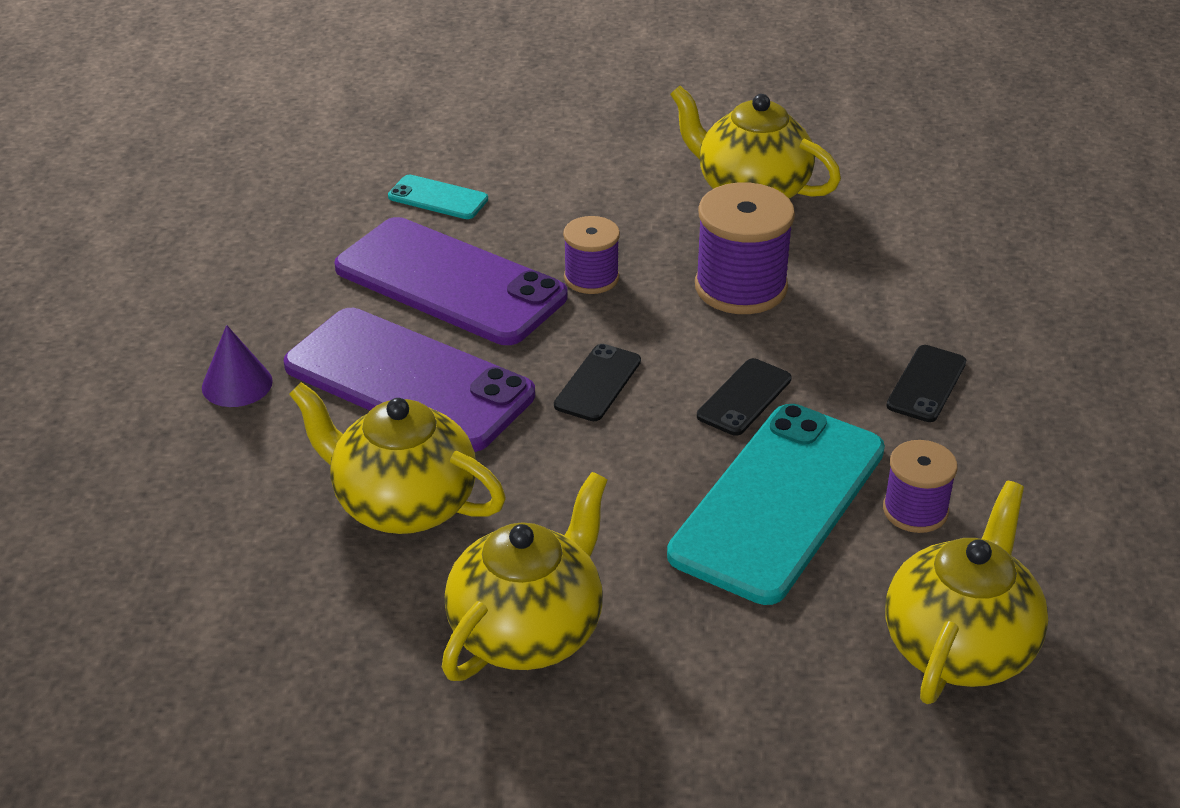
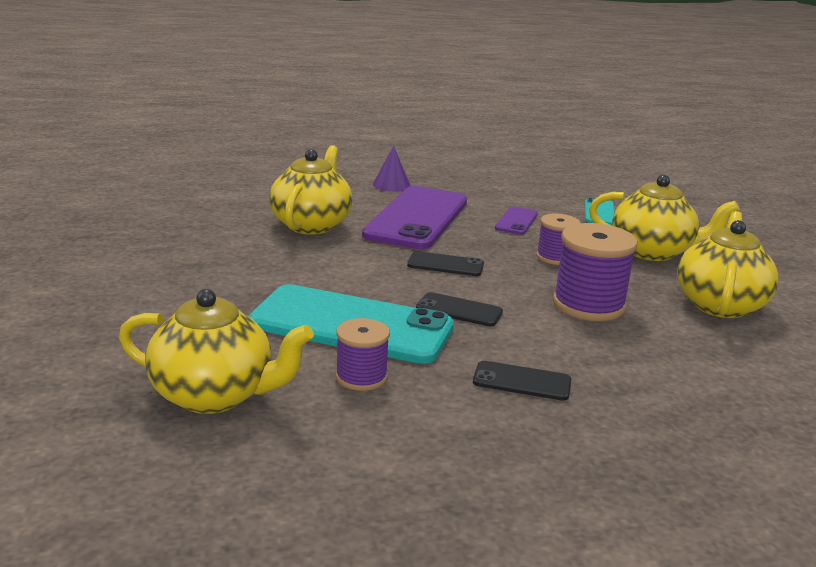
camera: 75 degrees right, 15 degrees down
(450, 282) = (516, 221): purple phone -> purple phone, size x0.45
(528, 631) = (217, 259): yellow teapot -> yellow teapot (653, 252)

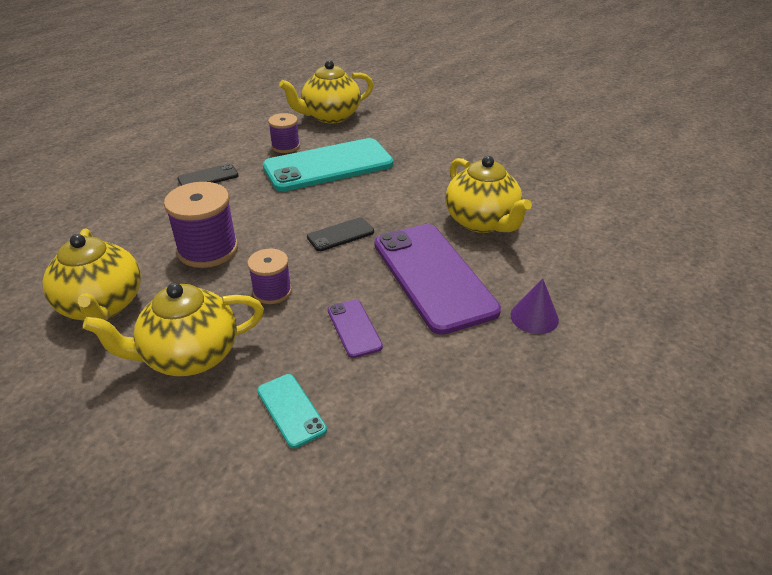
camera: 140 degrees right, 15 degrees up
(459, 310) = (286, 202): black phone -> none

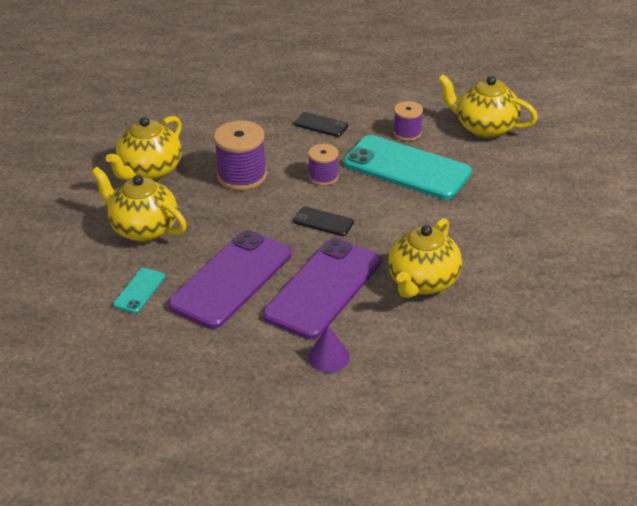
camera: 55 degrees right, 0 degrees up
(272, 291) = (230, 226): purple spool -> purple spool (323, 177)
(354, 328) = (231, 279): purple phone -> purple phone, size x2.24

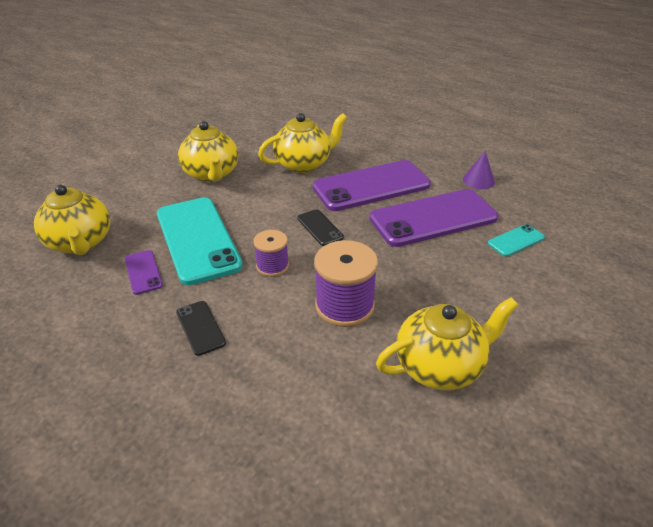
camera: 145 degrees left, 0 degrees up
(143, 228) = (485, 295): yellow teapot -> yellow teapot (211, 174)
(328, 357) = (406, 154): purple cone -> purple cone (478, 180)
(407, 133) = (143, 272): purple spool -> purple phone

